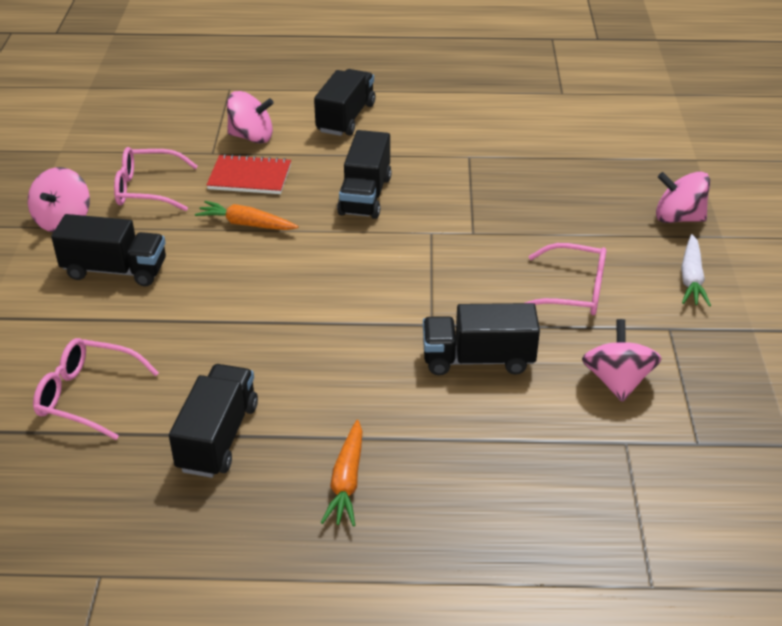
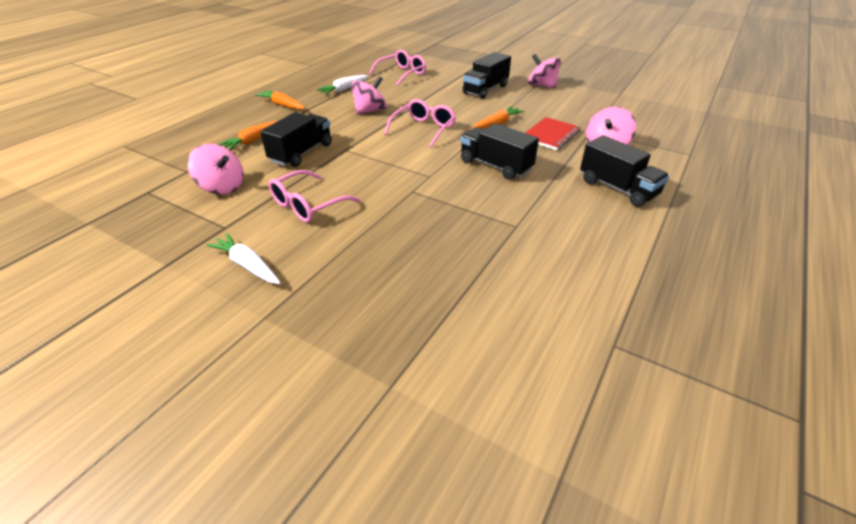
camera: 120 degrees right, 0 degrees up
(147, 189) = (558, 107): pink glasses -> pink glasses (424, 129)
(218, 437) = (344, 89): black truck -> white carrot
(492, 432) = (253, 140): none -> orange carrot
(678, 218) = (317, 304): pink spinning top -> pink spinning top (370, 111)

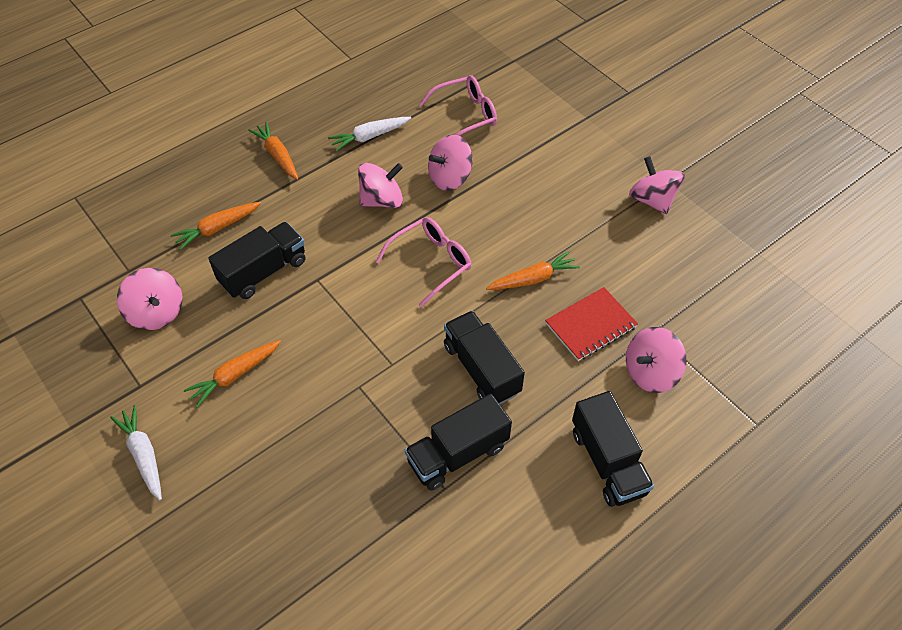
camera: 20 degrees right, 15 degrees up
(307, 205) = (235, 375): pink glasses -> orange carrot
(410, 96) = (450, 178): none -> pink spinning top
(485, 89) = (563, 188): black truck -> black truck (458, 453)

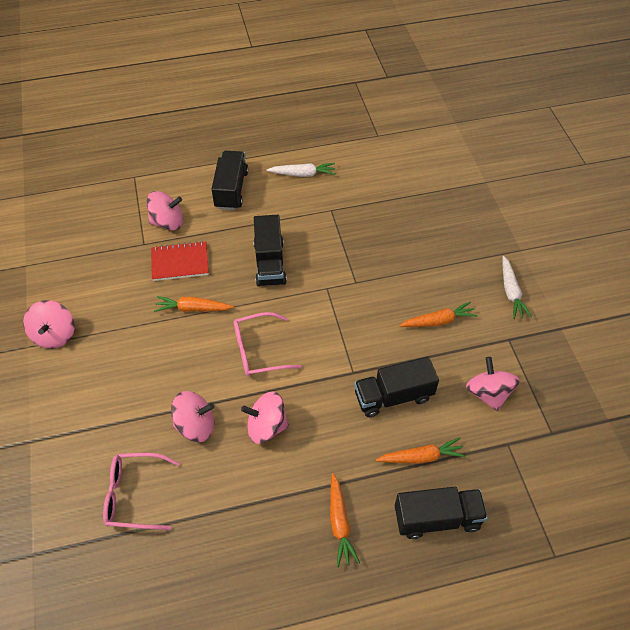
camera: 155 degrees left, 0 degrees up
(369, 137) = (240, 508): white carrot -> white carrot (303, 174)
(458, 453) = (313, 223): black truck -> black truck (437, 518)

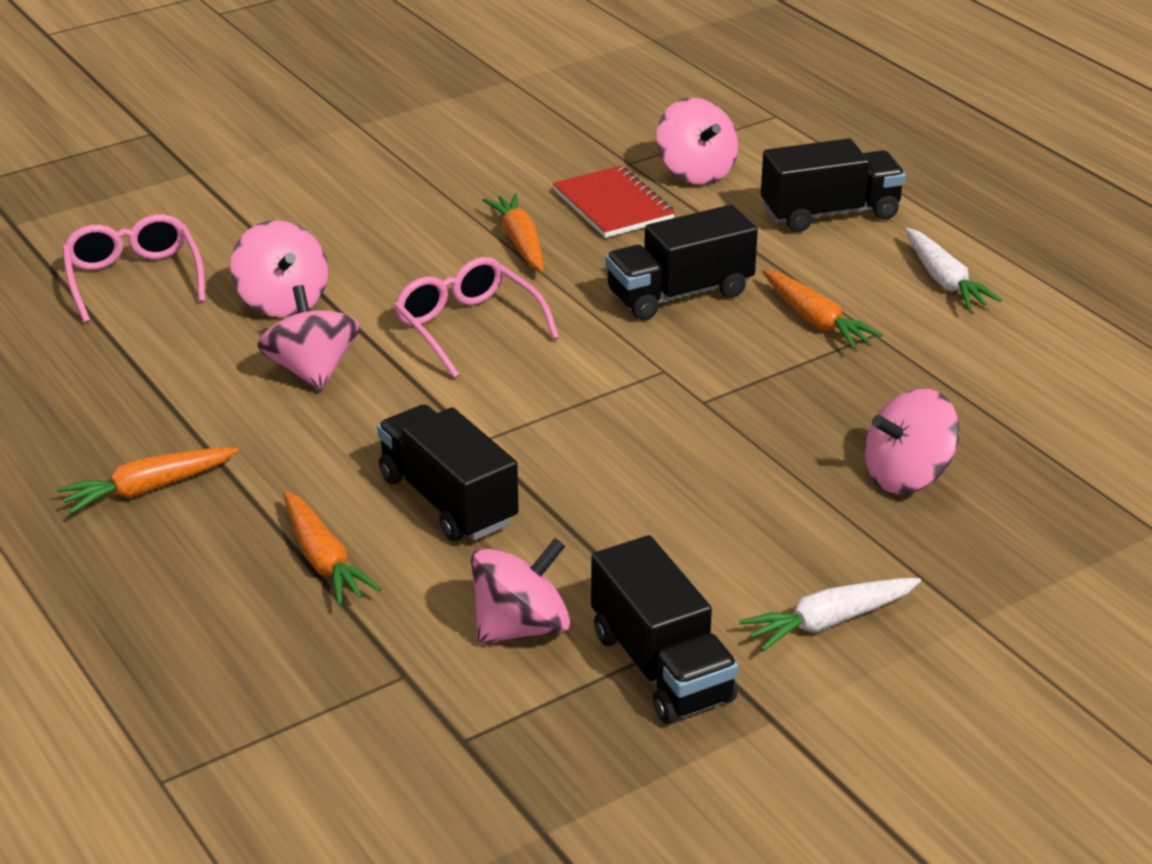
camera: 70 degrees right, 20 degrees down
(54, 335) = (391, 138): pink spinning top -> pink spinning top (907, 476)
(437, 518) = (195, 603): black truck -> black truck (661, 667)
(438, 321) = (672, 526): orange carrot -> orange carrot (815, 320)

